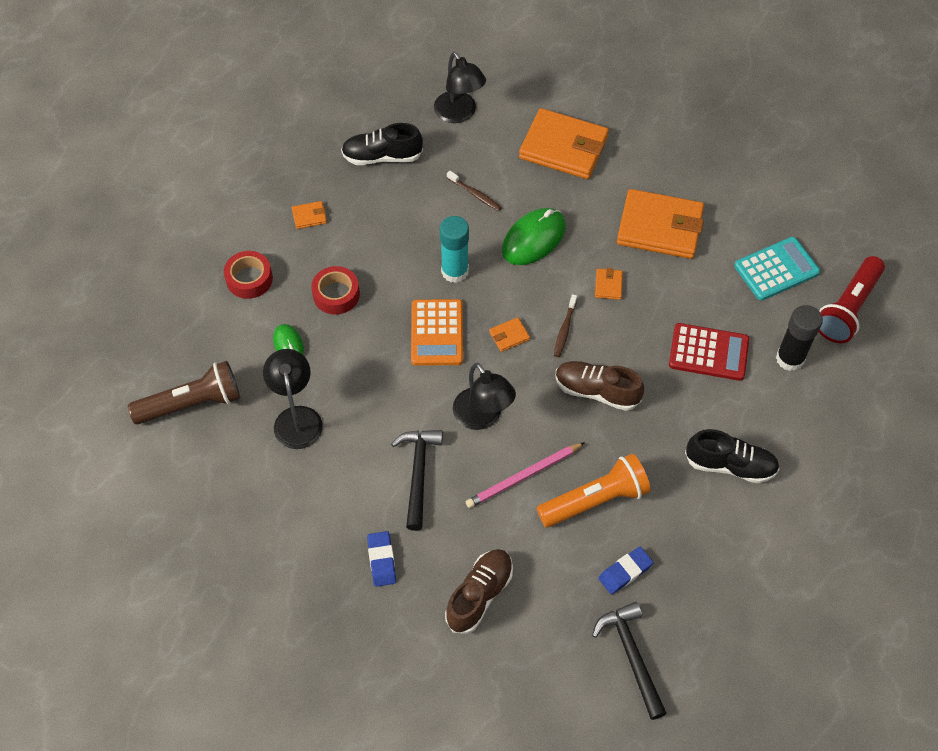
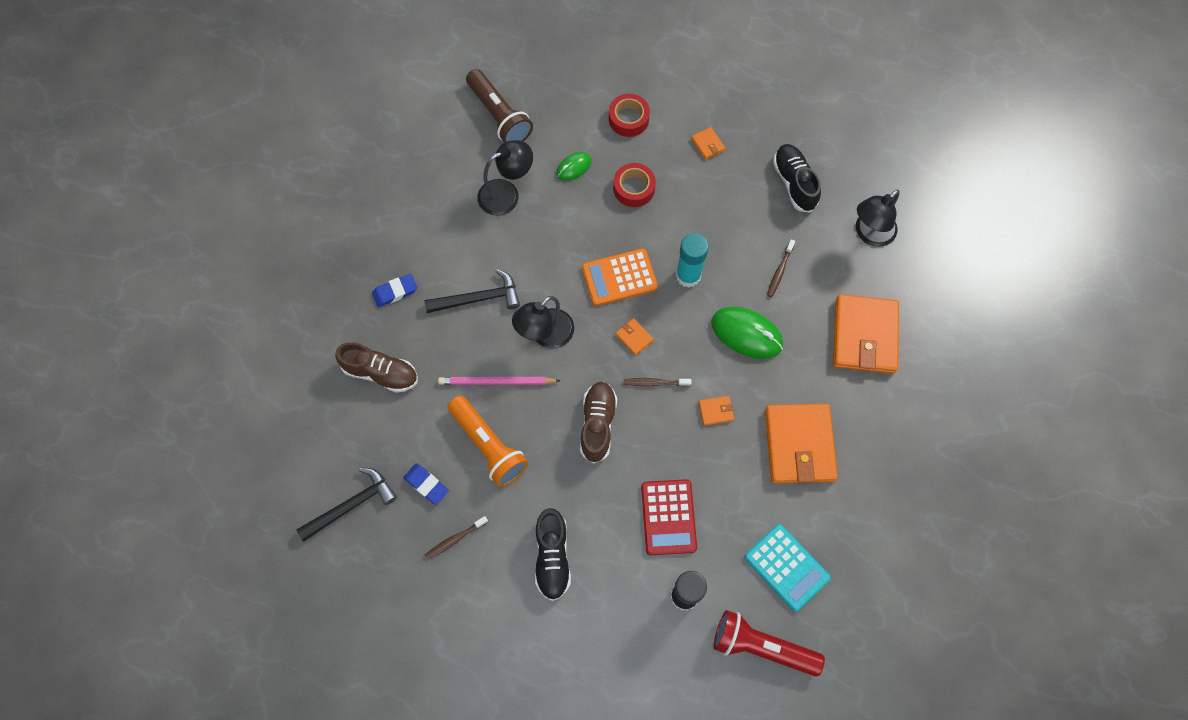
camera: 75 degrees right, 10 degrees up
(523, 476) = (496, 382): pink pencil -> pink pencil turned 45 degrees counterclockwise
(692, 555) = (455, 539): none -> brown toothbrush

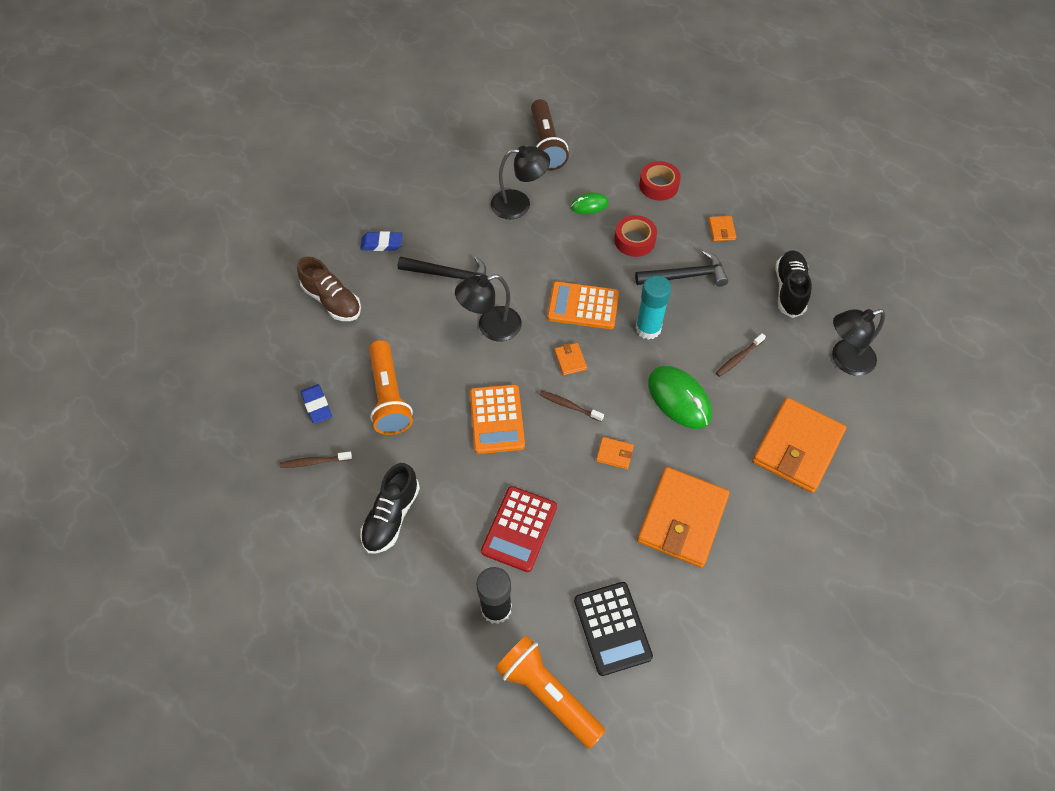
camera: 25 degrees right, 10 degrees down
(352, 505) = (245, 395): black hammer -> black hammer (685, 276)
(496, 382) = (426, 347): pink pencil -> none
(598, 424) = (497, 419): brown shoe -> orange calculator
(762, 647) = (548, 694): red flashlight -> orange flashlight
(786, 567) = (612, 628): turquoise calculator -> black calculator

